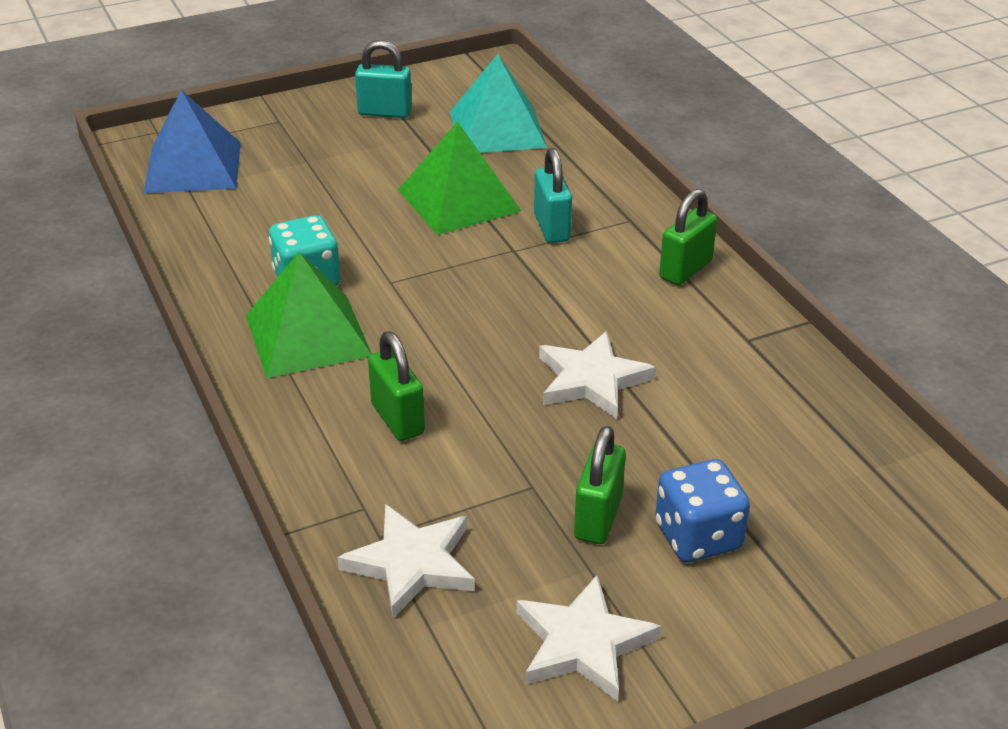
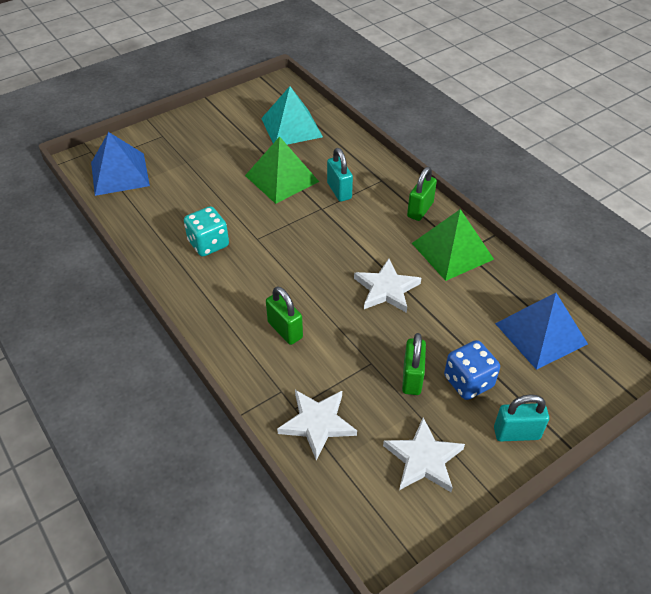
camera: 10 degrees left, 10 degrees up
(308, 335) = (219, 281): green pyramid -> green pyramid (452, 251)
(385, 112) = (223, 123): turquoise padlock -> turquoise padlock (516, 433)
(852, 480) = (541, 333): none -> blue pyramid

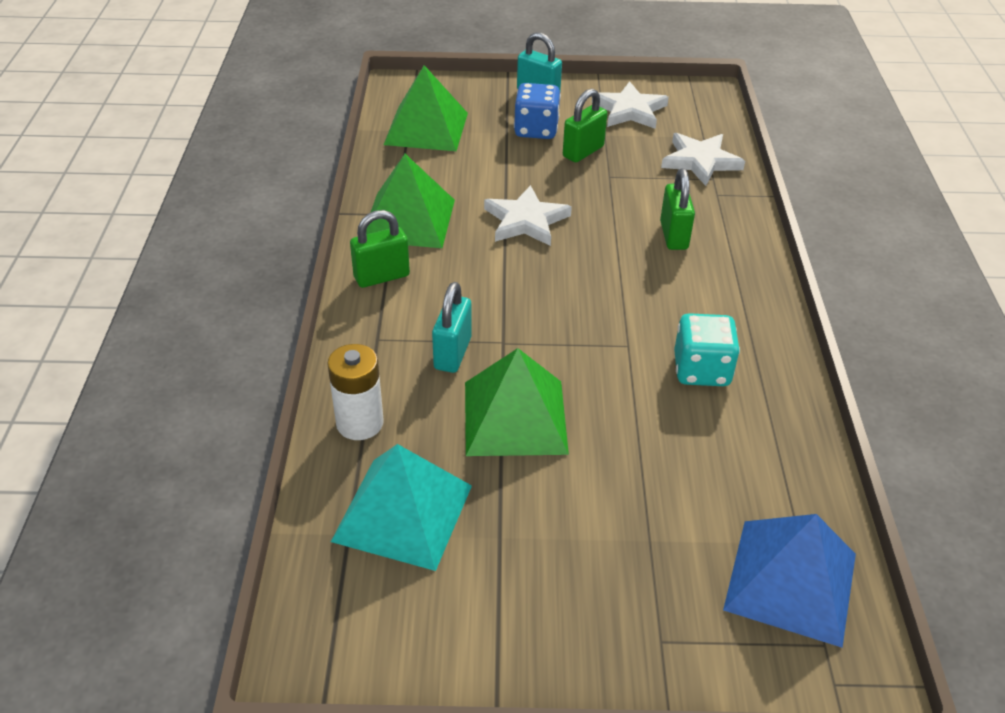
camera: 145 degrees left, 5 degrees down
(344, 145) = (360, 423): none -> white battery
(541, 333) = (426, 128): blue pyramid -> green pyramid

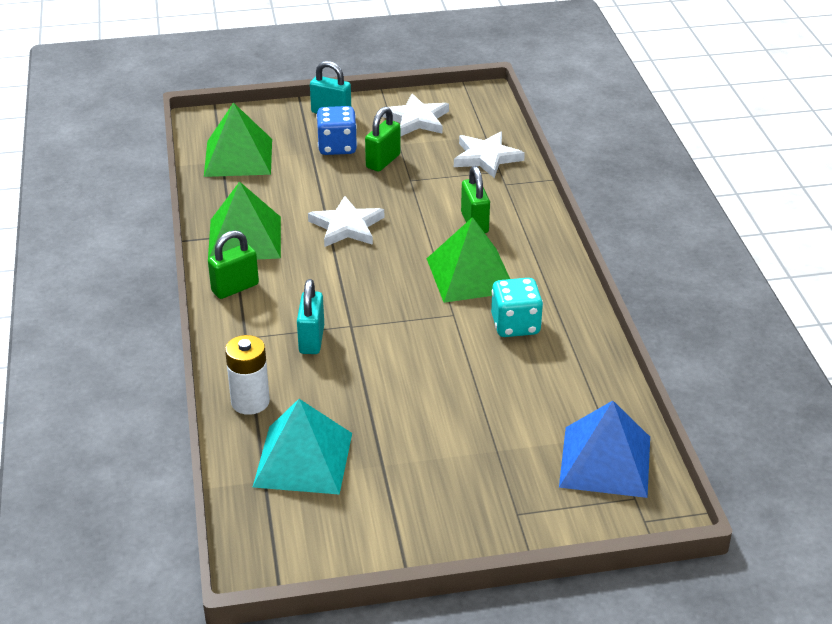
camera: 10 degrees left, 5 degrees down
(515, 417) = (374, 380): green pyramid -> green pyramid (470, 275)

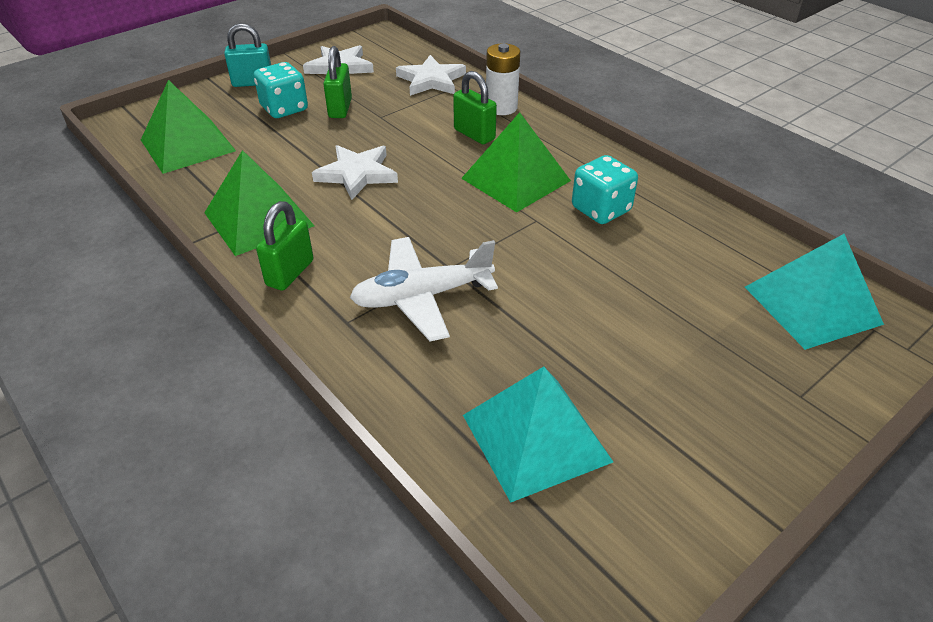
camera: 30 degrees left, 5 degrees up
(250, 402) = (415, 394): white battery -> white battery (501, 107)
(311, 340) = (422, 297): turquoise padlock -> white plane
(337, 147) = (284, 109): blue dice -> turquoise dice
(605, 461) = (812, 305): blue pyramid -> turquoise pyramid

